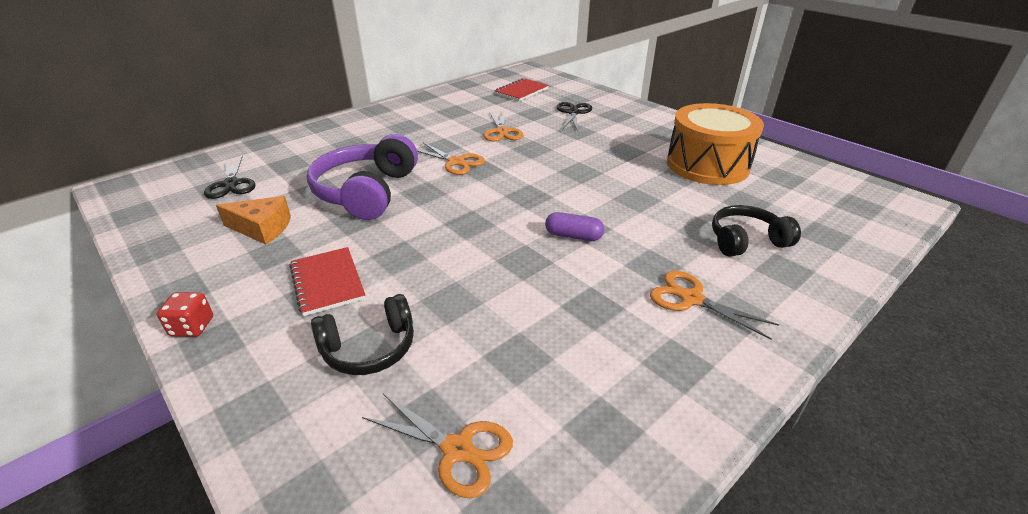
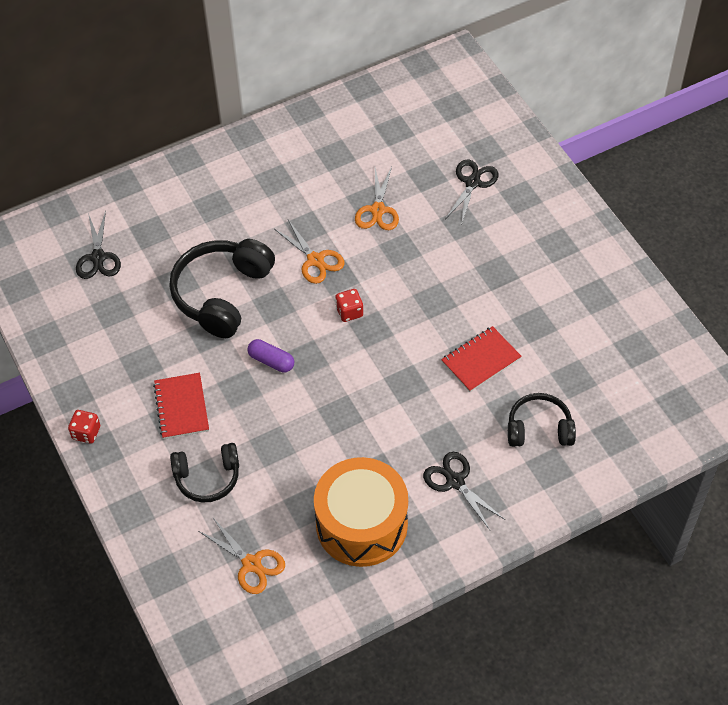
camera: 15 degrees right, 20 degrees up
(262, 228) = (129, 330): orange cheese -> none
(366, 192) = (222, 294): purple headphones -> black headphones
(502, 188) = (349, 312): none -> red dice
(521, 91) = (428, 119): red notebook -> red notebook (481, 360)
(573, 236) = (392, 393): purple capsule -> purple capsule (271, 361)
(691, 299) = (455, 481): orange scissors -> black scissors
(707, 165) = (570, 313): orange drum -> orange drum (361, 524)

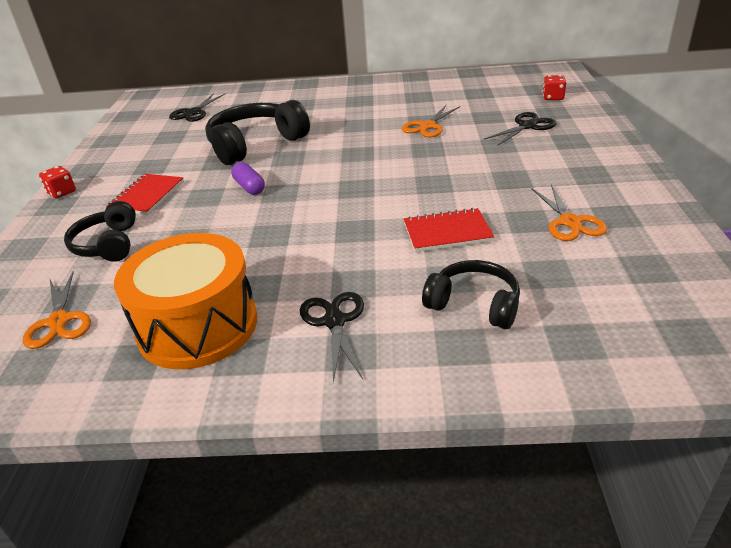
camera: 30 degrees right, 20 degrees down
(207, 477) = (108, 244): black headphones -> black headphones turned 60 degrees clockwise
(315, 260) = (348, 141): orange scissors -> orange scissors (570, 222)
(349, 312) = (347, 174): red dice -> red dice (553, 97)

